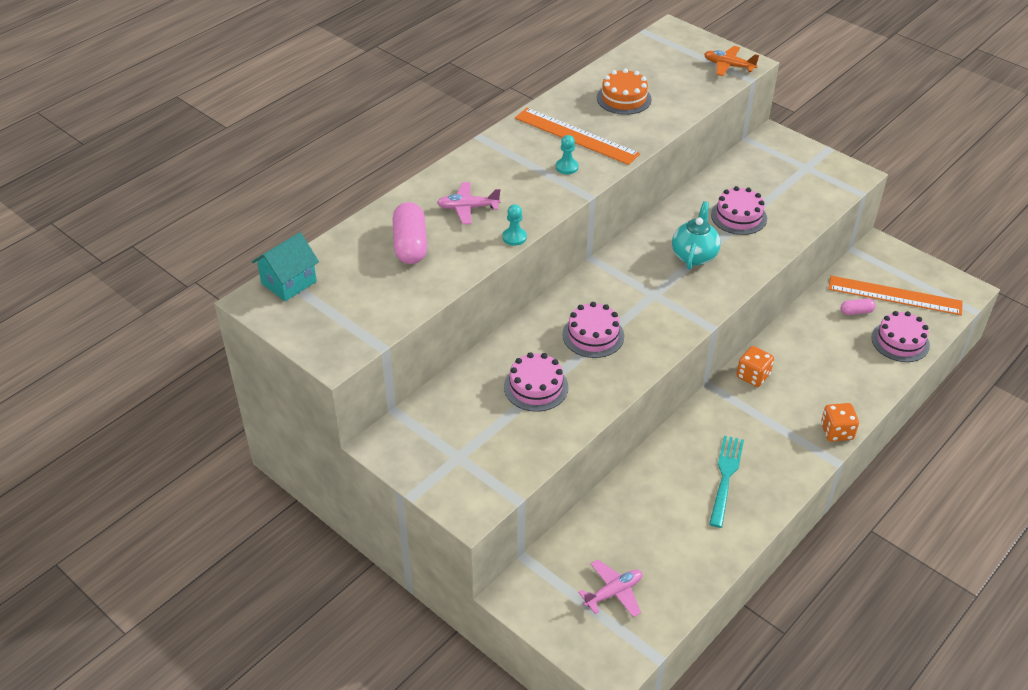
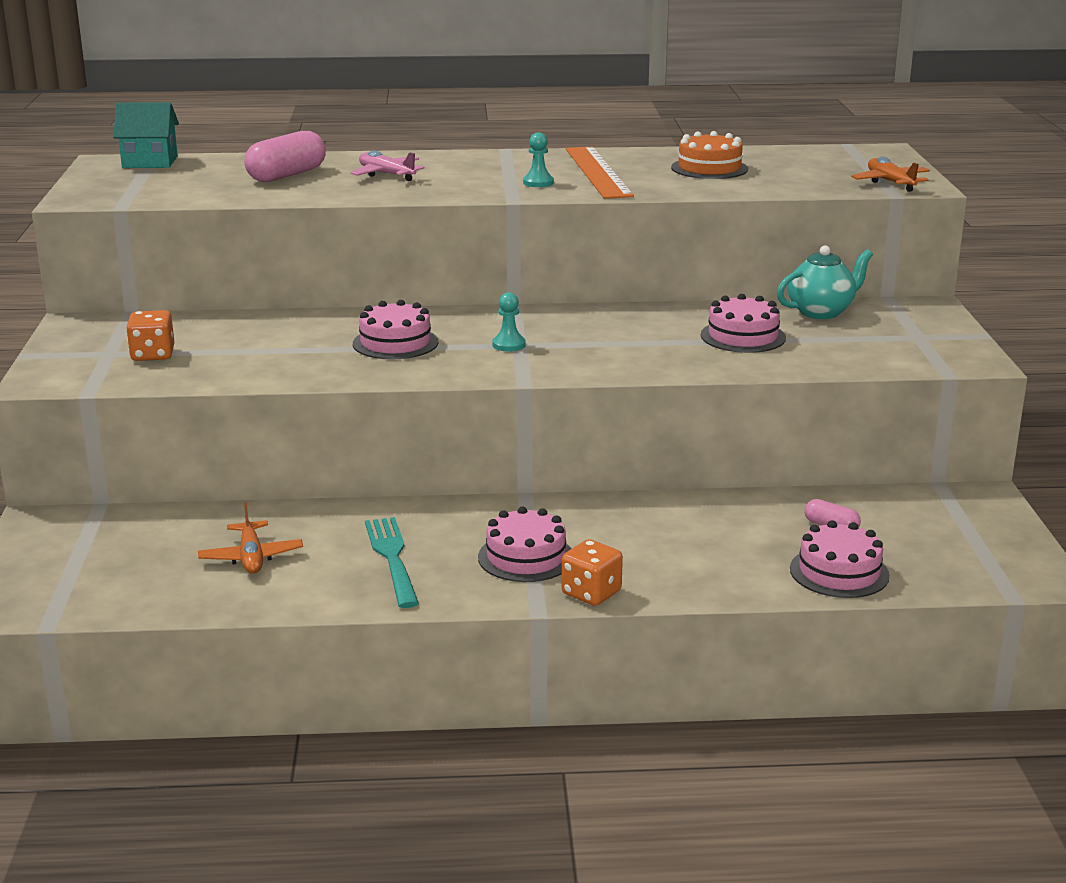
camera: 45 degrees right, 20 degrees down
(514, 237) = (380, 198): turquoise pawn -> turquoise pawn (509, 345)
(536, 387) = (268, 347): pink cake -> pink cake (526, 557)
(613, 592) = (113, 566): pink plane -> none
(665, 530) = (251, 557): none -> orange plane
(694, 256) = (625, 340): turquoise teapot -> turquoise teapot (821, 312)
(725, 477) = (392, 558): turquoise fork -> turquoise fork turned 75 degrees counterclockwise
(753, 376) = (588, 511): orange dice -> orange dice (153, 355)
(894, 295) = (916, 537): orange ruler -> none

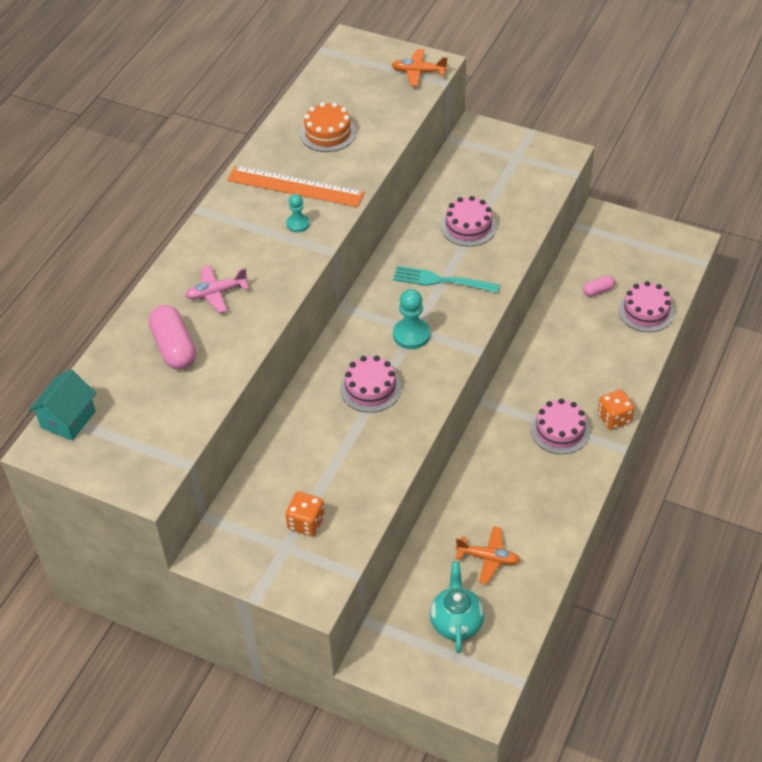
camera: 60 degrees left, 25 degrees up
(392, 558) = (527, 491): turquoise fork -> turquoise fork (441, 281)
(509, 345) = (411, 335): turquoise pawn -> turquoise pawn, size x1.62
(821, 312) = (454, 176): turquoise teapot -> turquoise teapot (456, 622)

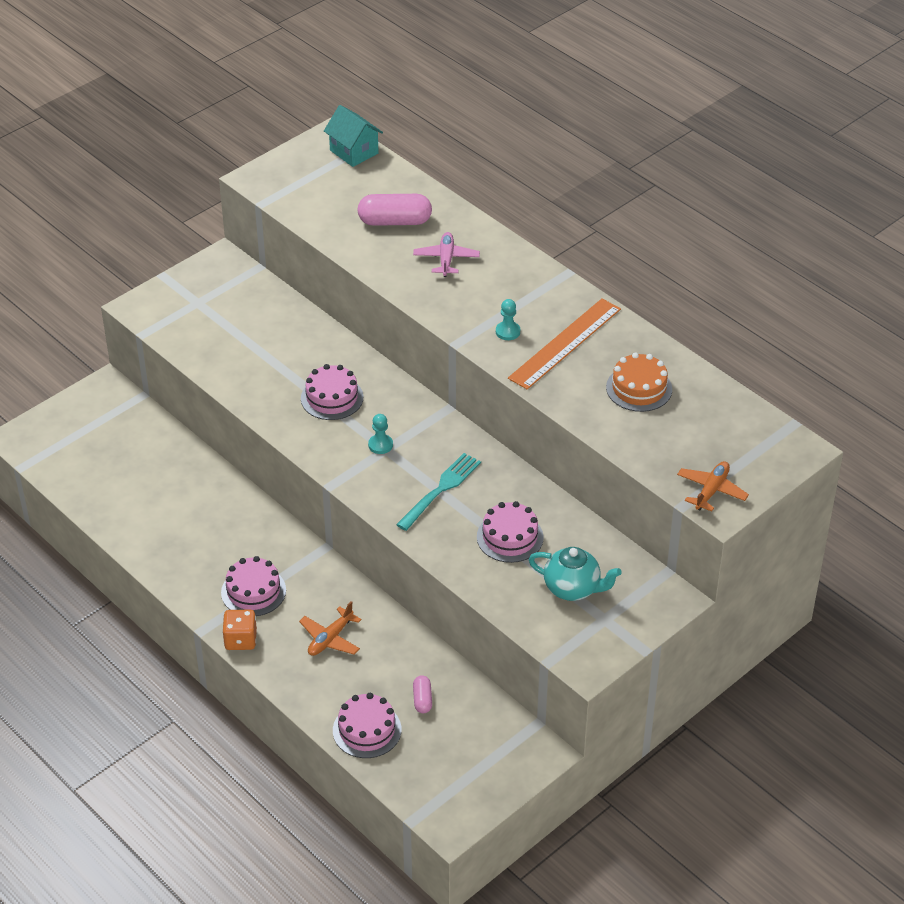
camera: 110 degrees right, 5 degrees down
(306, 523) = (212, 319): orange dice -> none
(411, 335) = (380, 445): turquoise pawn -> turquoise pawn, size x0.62
(456, 622) = (102, 447): turquoise teapot -> turquoise teapot (572, 589)
(488, 558) = (148, 488): orange plane -> orange plane (330, 639)

